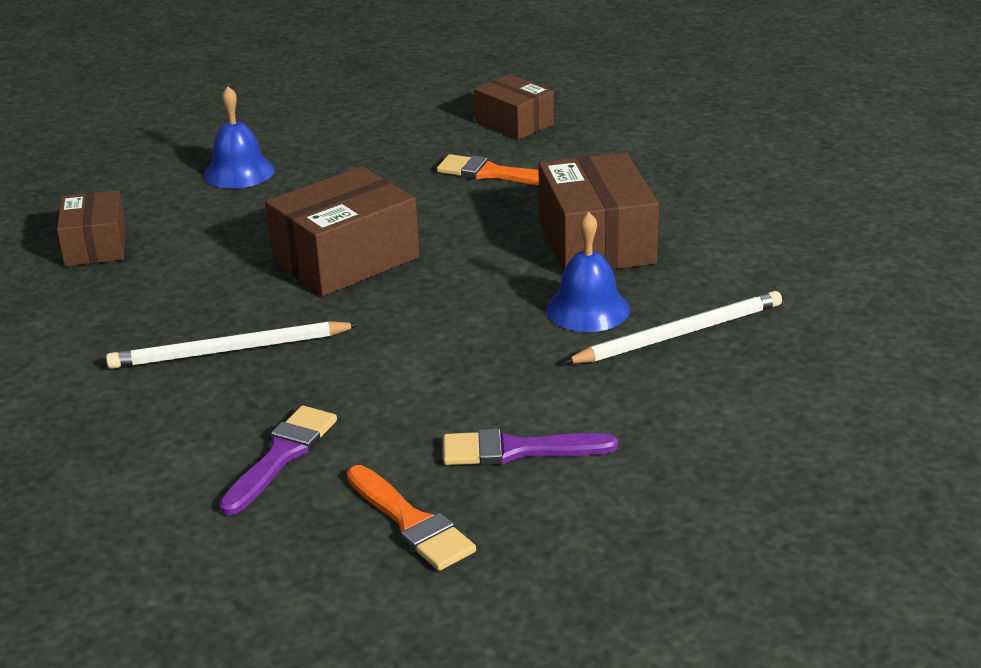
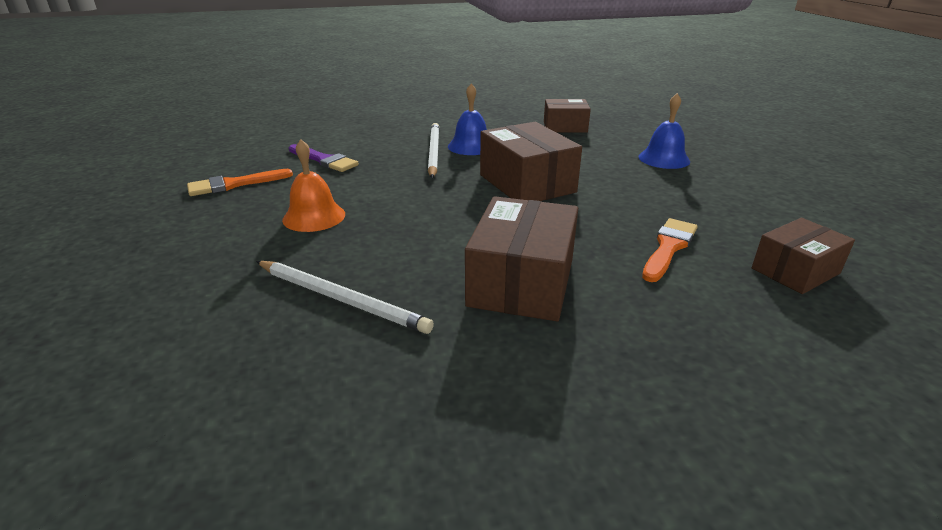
camera: 100 degrees right, 0 degrees up
(502, 404) = (314, 216): none -> orange bell
(517, 450) = (262, 216): purple brush -> none
(587, 309) = (409, 262): blue bell -> blue bell (471, 146)
(596, 242) = (521, 282): brown box -> brown box turned 75 degrees counterclockwise
(679, 334) = (341, 299): white pencil -> white pencil turned 45 degrees counterclockwise

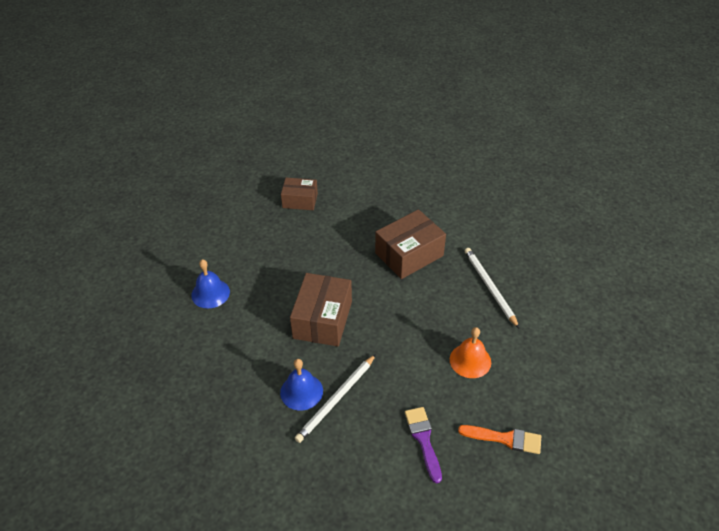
camera: 140 degrees left, 15 degrees up
(565, 127) = (198, 377): brown box -> none
(668, 247) = (325, 236): orange brush -> none

